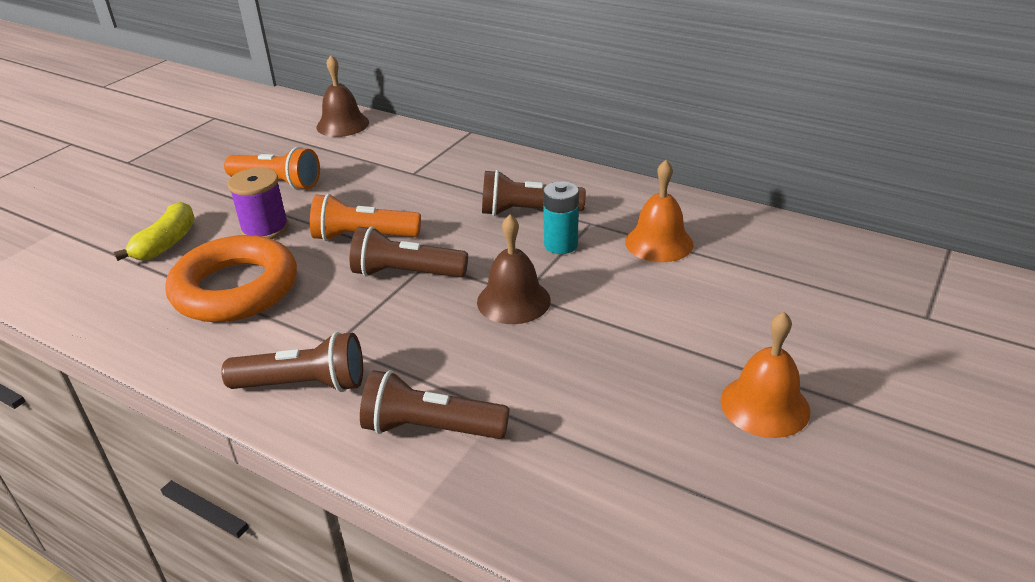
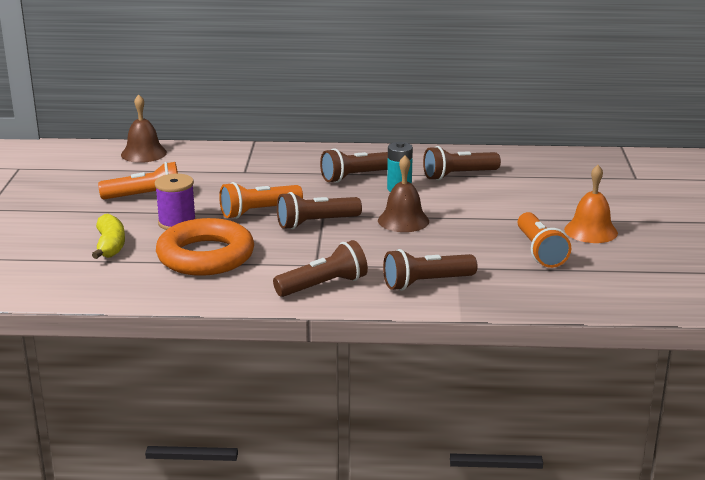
camera: 30 degrees left, 10 degrees down
(648, 422) = (539, 251): none -> orange flashlight
(659, 242) = (458, 175): orange bell -> brown flashlight

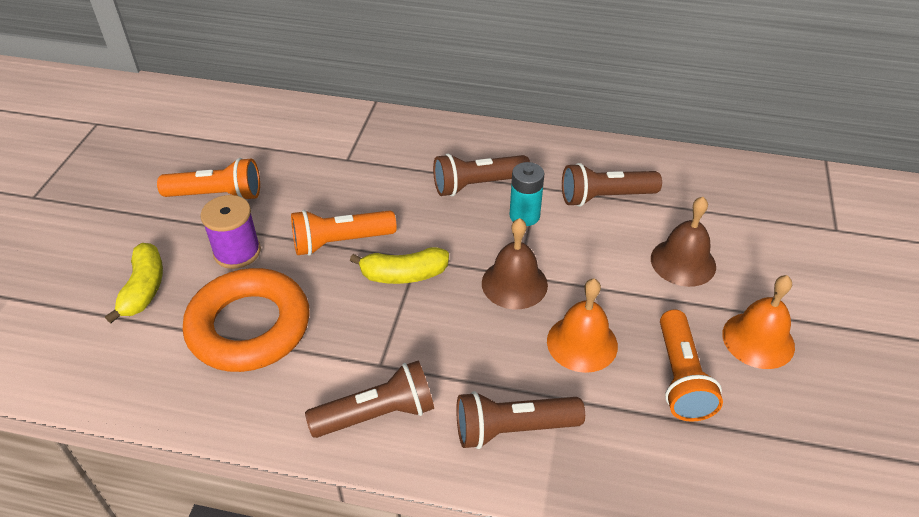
camera: 10 degrees right, 20 degrees up
(143, 153) = (242, 112): brown bell -> brown bell (683, 262)
(316, 223) = (404, 275): brown flashlight -> yellow banana
(463, 243) = (582, 343): none -> orange bell

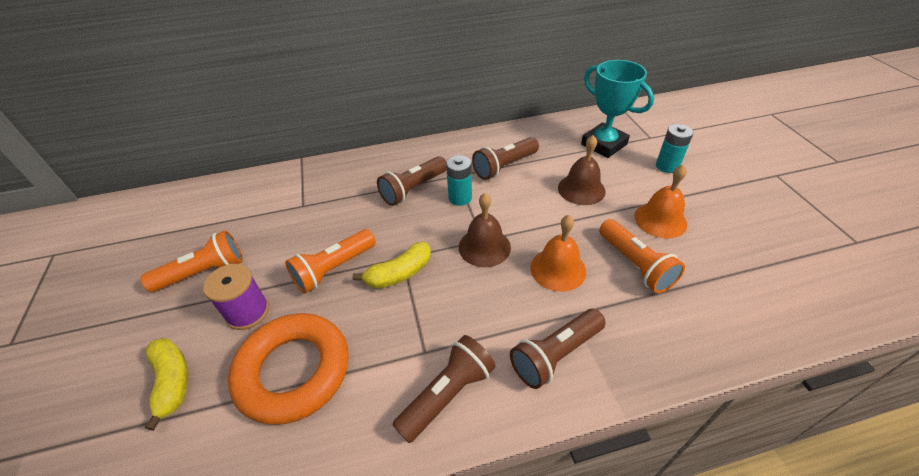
camera: 25 degrees left, 0 degrees up
(760, 215) = (604, 144): none -> turquoise trophy
(827, 277) = (667, 166): none -> turquoise battery

